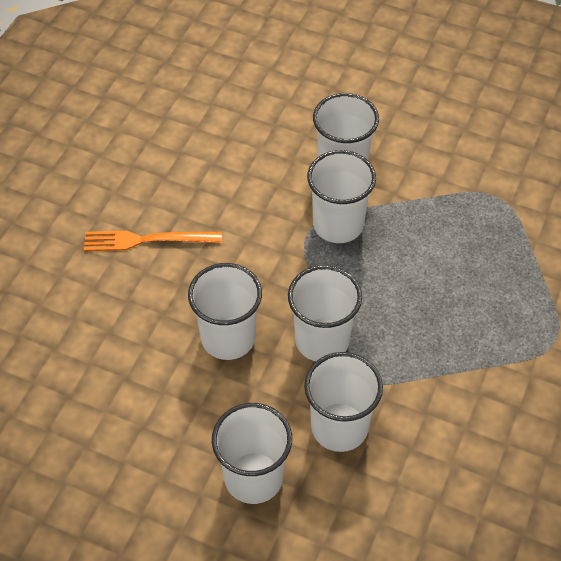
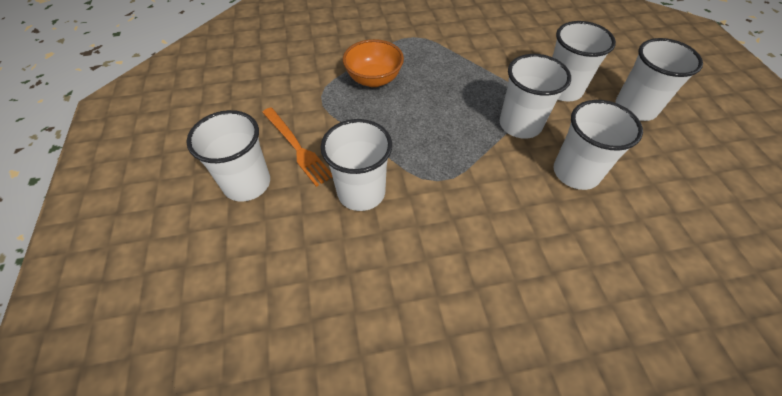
camera: 125 degrees left, 0 degrees up
(147, 240) = (564, 287): orange fork -> orange fork (297, 147)
(338, 224) = (421, 165): white cup -> white cup (247, 183)
(493, 255) = (374, 79): none -> orange bowl

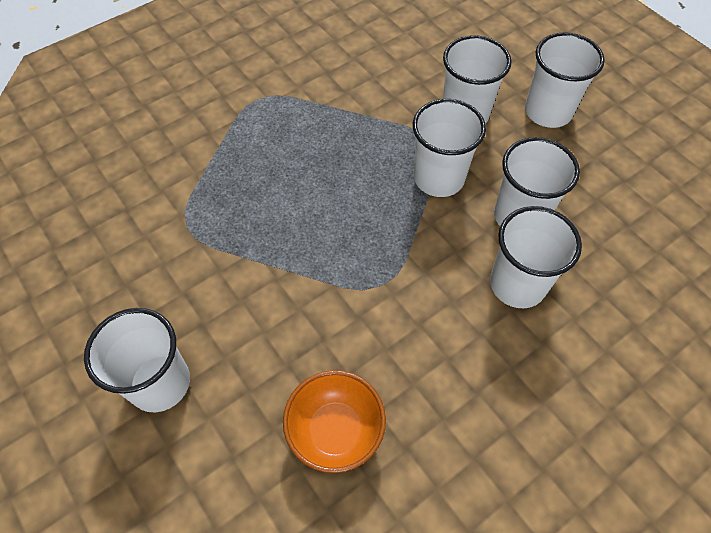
camera: 25 degrees left, 5 degrees up
(297, 147) = (195, 309): orange fork -> none
(361, 192) = (304, 336): white cup -> white cup (517, 284)
(374, 79) = (241, 178): orange bowl -> orange bowl (335, 430)

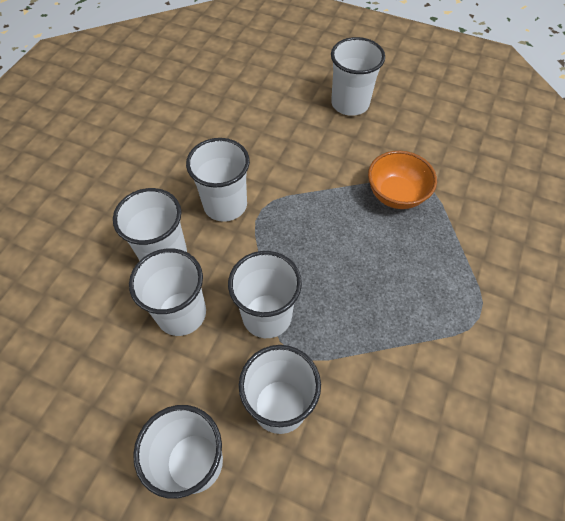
camera: 150 degrees right, 0 degrees up
(335, 430) = (240, 125): orange bowl -> orange bowl (396, 194)
(421, 311) = (225, 205): none -> white cup

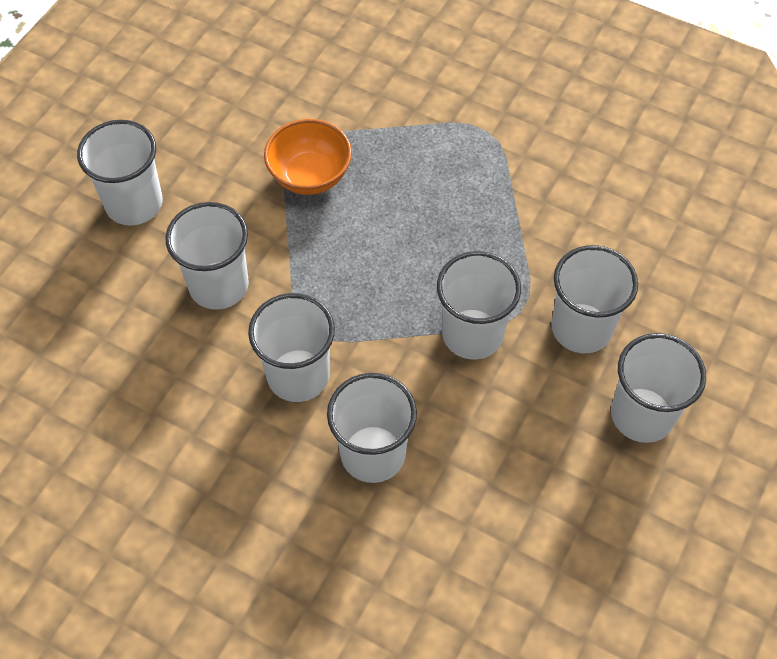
camera: 85 degrees left, 0 degrees up
(181, 313) = (463, 430): white cup -> white cup (219, 285)

